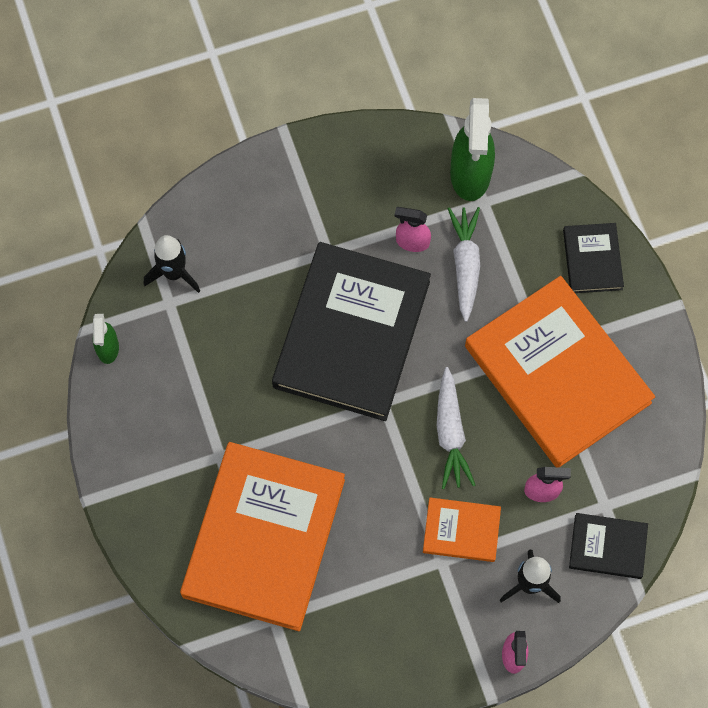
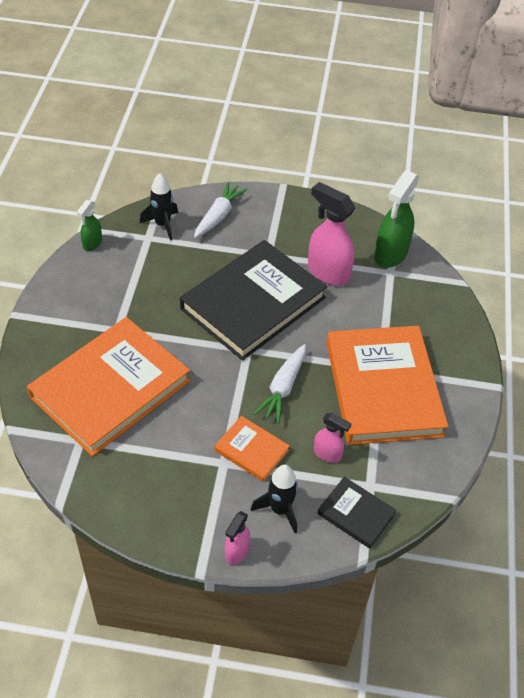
camera: 25 degrees right, 20 degrees down
(412, 242) = (327, 272): pink spray bottle -> pink spray bottle, size x1.87
(465, 265) = (356, 299): white carrot -> white carrot (219, 216)
(592, 259) = (449, 334): black book -> none

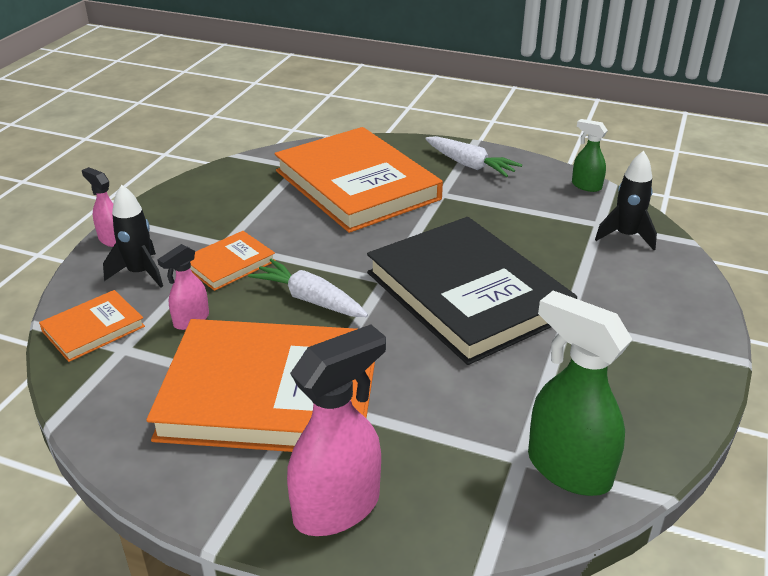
camera: 105 degrees right, 15 degrees down
(219, 216) = (651, 284): white carrot -> white carrot (470, 165)
(327, 272) = (524, 377): pink spray bottle -> pink spray bottle (338, 507)
(356, 514) = (93, 329): black book -> orange book

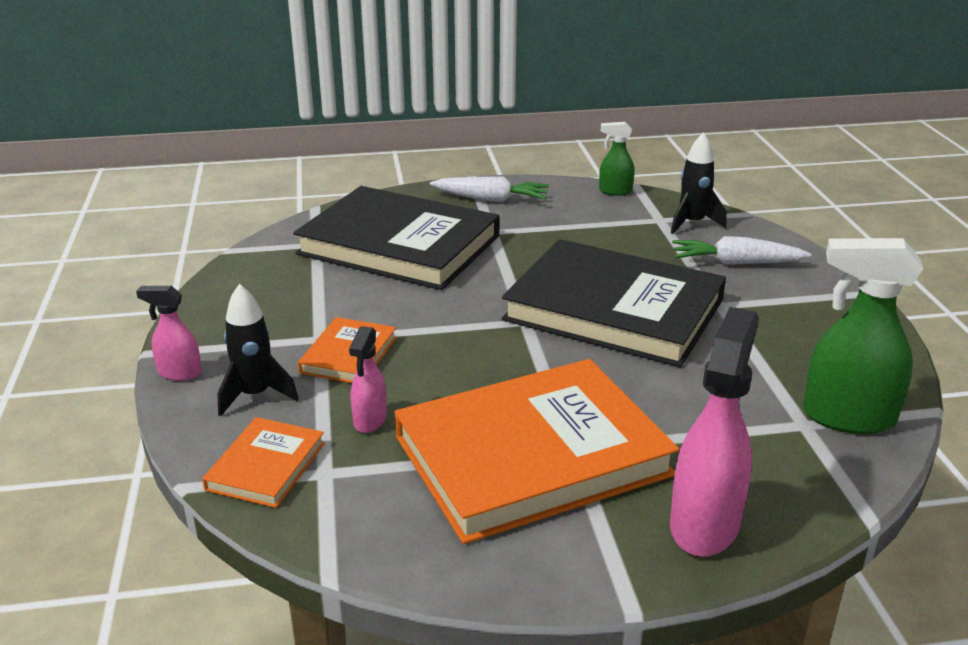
camera: 30 degrees left, 5 degrees down
(310, 299) = (472, 361): white carrot -> white carrot (735, 263)
(356, 185) = (399, 245): orange book -> black book

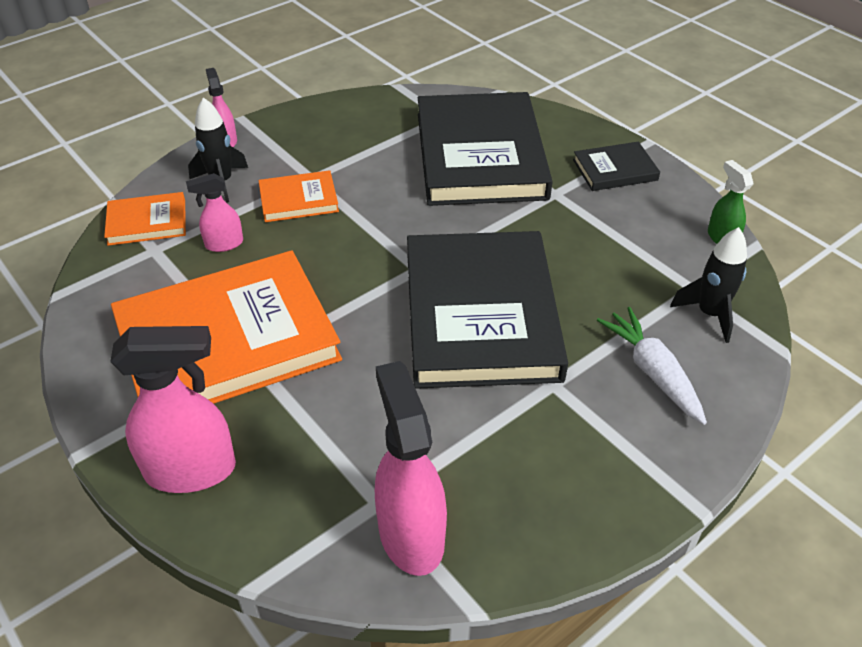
camera: 60 degrees right, 15 degrees up
(491, 199) = (615, 170): white carrot -> black book
(532, 456) = (228, 341): orange book -> orange book turned 60 degrees counterclockwise
(847, 417) = (411, 534): green spray bottle -> pink spray bottle

